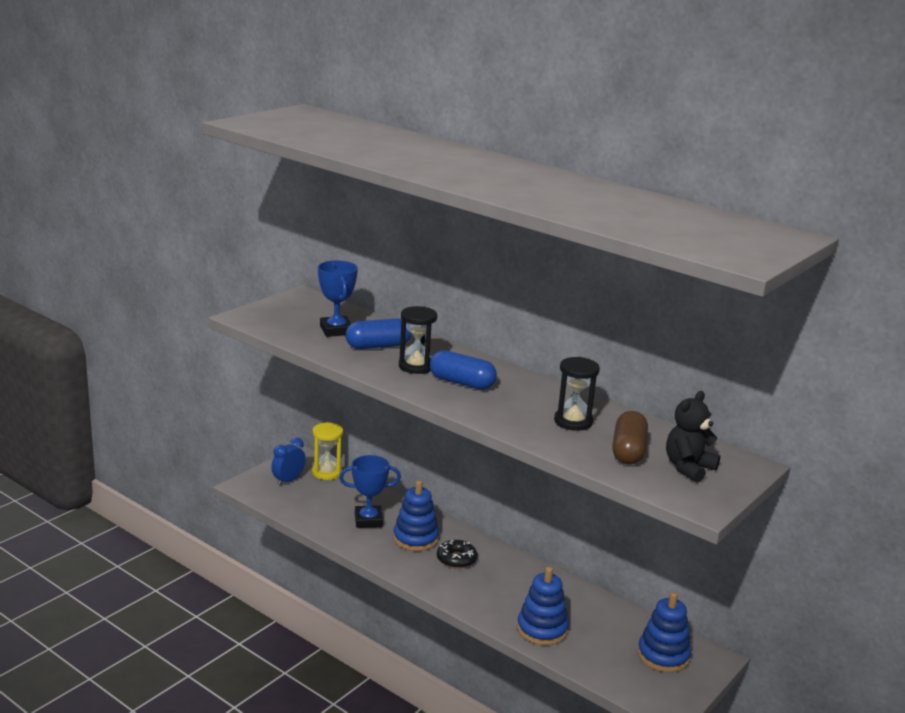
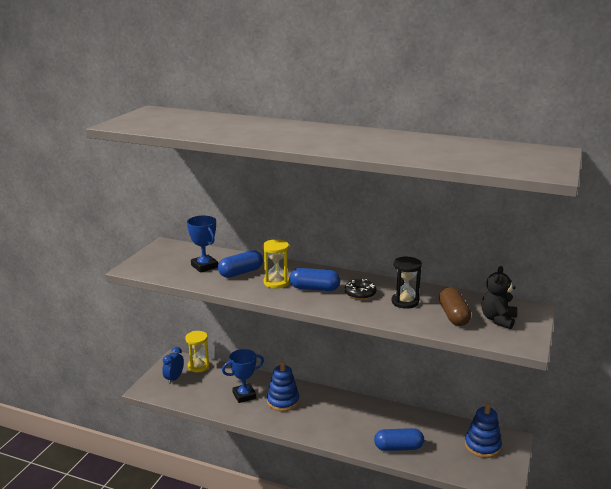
camera: 15 degrees left, 0 degrees up
(416, 366) = (276, 282): black hourglass -> yellow hourglass
(456, 559) = (317, 410): black donut -> black donut (360, 294)
(542, 629) = (398, 447): blue stacking toy -> blue capsule

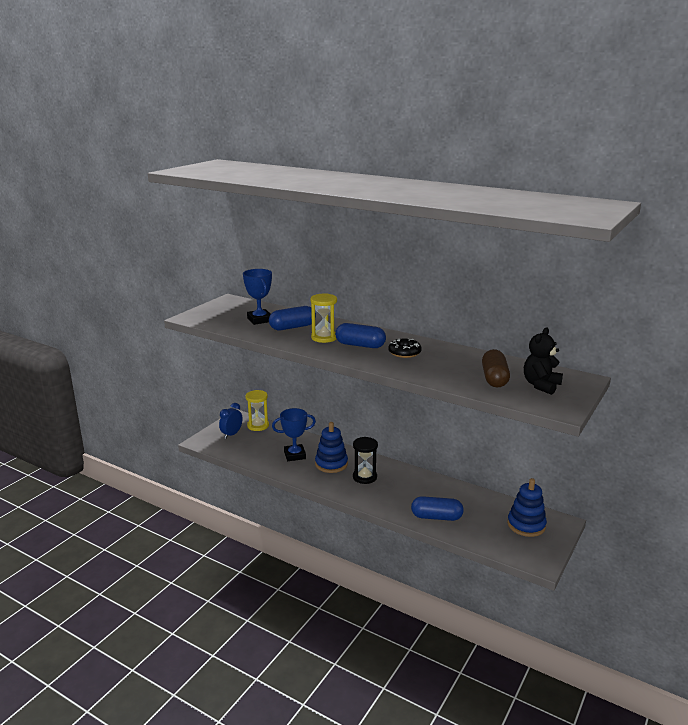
camera: 10 degrees right, 0 degrees up
(405, 302) = (448, 363): black hourglass -> black hourglass (364, 477)

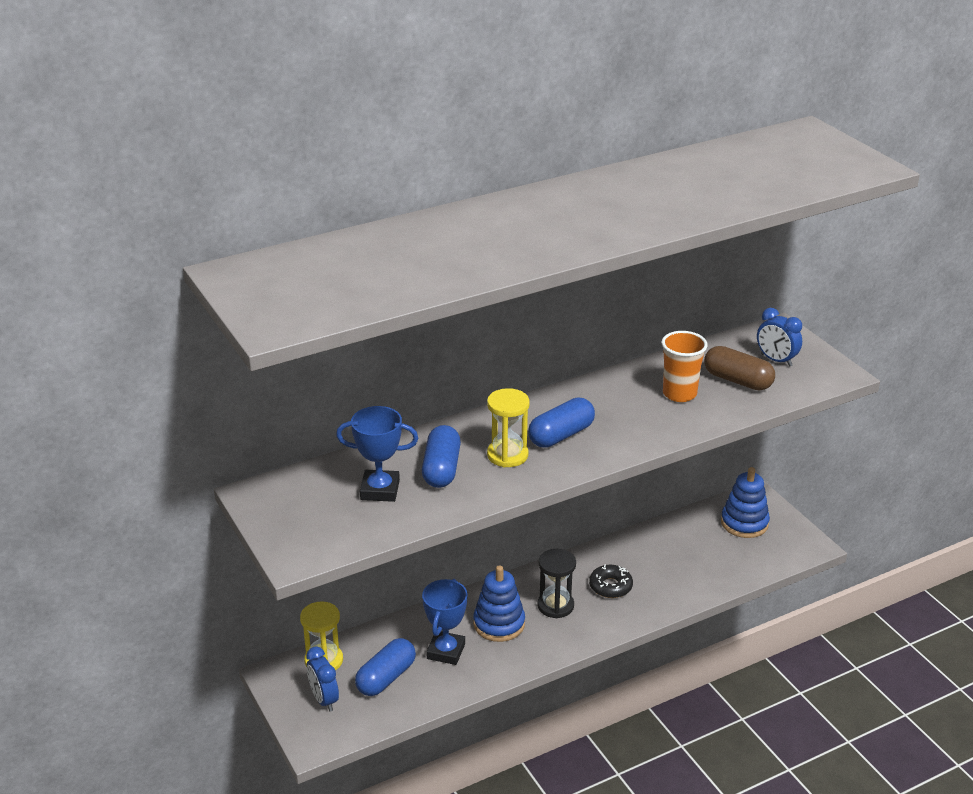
camera: 60 degrees left, 10 degrees up
(404, 353) = (615, 411): black donut -> black donut (610, 586)
(436, 517) = (685, 582): blue capsule -> blue capsule (386, 678)
(450, 365) = (679, 394): none -> orange cup
(541, 385) = (776, 360): black teddy bear -> blue clock

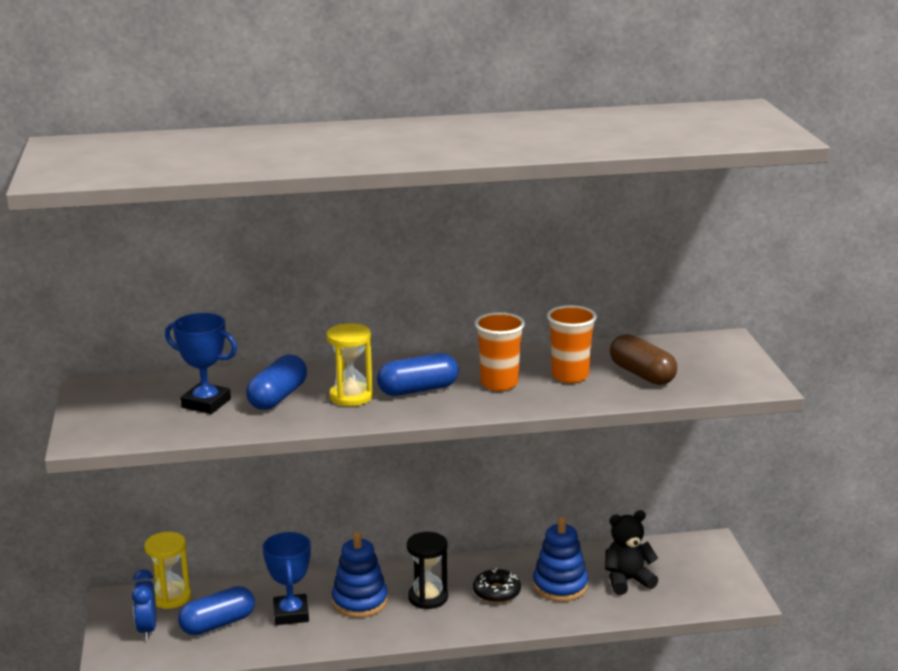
camera: 20 degrees right, 10 degrees down
(446, 651) = (291, 614): blue trophy -> blue trophy turned 45 degrees counterclockwise
(626, 414) = (499, 383): none -> orange cup
(711, 550) = (627, 581): none -> black teddy bear
(744, 523) = (681, 564): blue stacking toy -> blue stacking toy (560, 586)
(776, 360) = (699, 364): blue clock -> none

